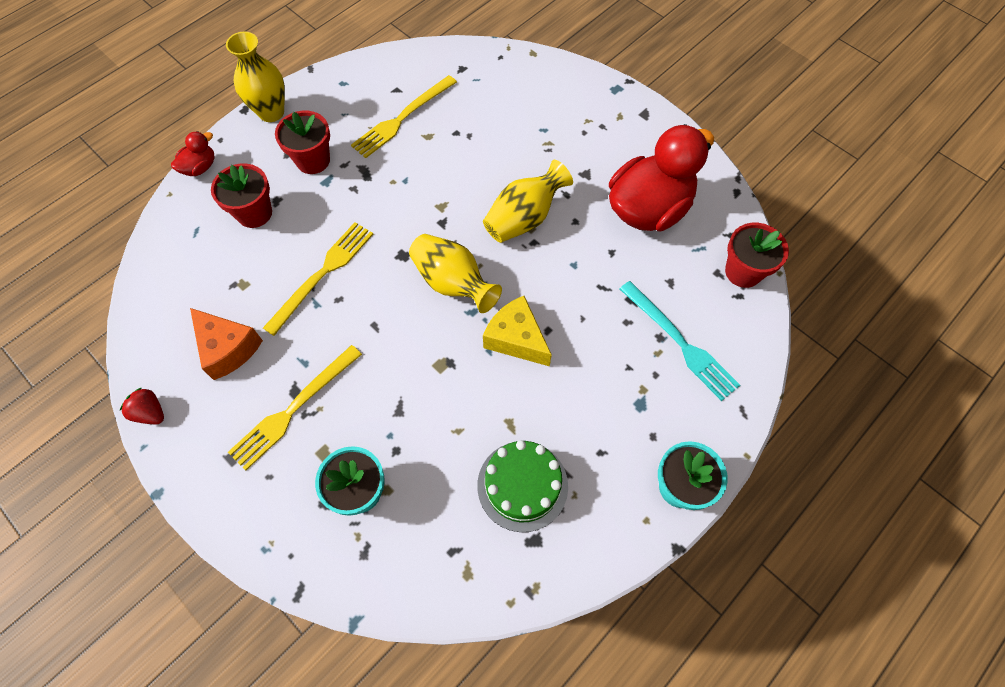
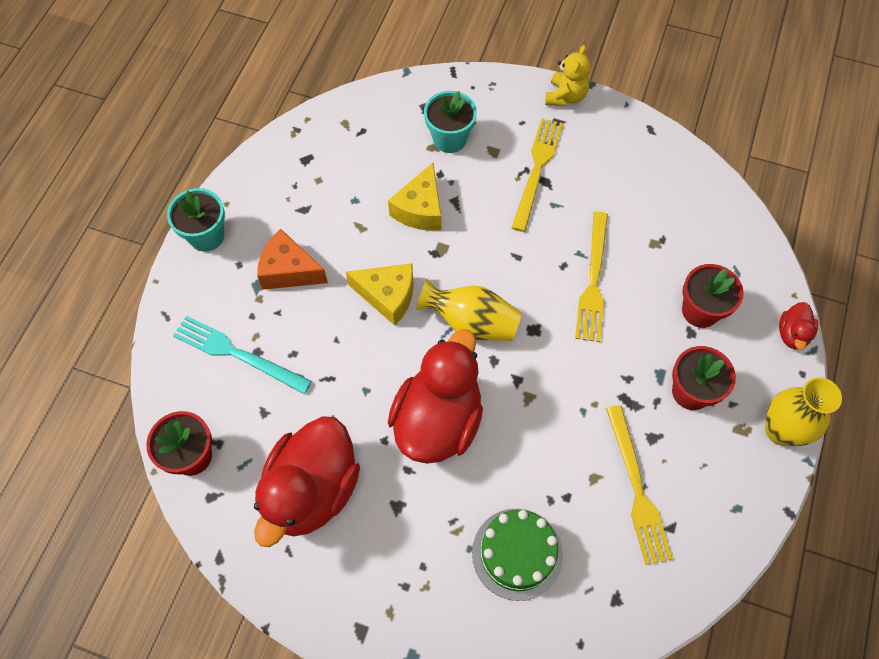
camera: 155 degrees right, 0 degrees up
(150, 412) = (641, 125): red strawberry -> none
(198, 489) = (565, 96): none -> yellow teddy bear
(228, 348) = (623, 190): orange cheese -> orange cheese (289, 270)
(402, 118) = (637, 489): yellow fork -> yellow fork turned 150 degrees clockwise
(439, 417) = (420, 209): none -> yellow cheese
(522, 485) = (330, 189): green cake -> green cake (517, 553)
(524, 218) = (438, 420): yellow vase -> red duck

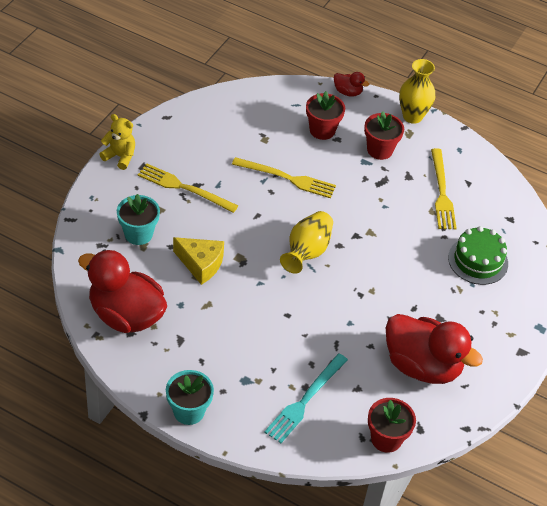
camera: 85 degrees left, 15 degrees down
(289, 270) = (236, 357): orange cheese -> none
(388, 296) = (274, 297): yellow cheese -> none
(438, 420) = (380, 285): red duck -> red duck (126, 315)
(637, 489) = (442, 192): yellow fork -> yellow fork turned 90 degrees clockwise

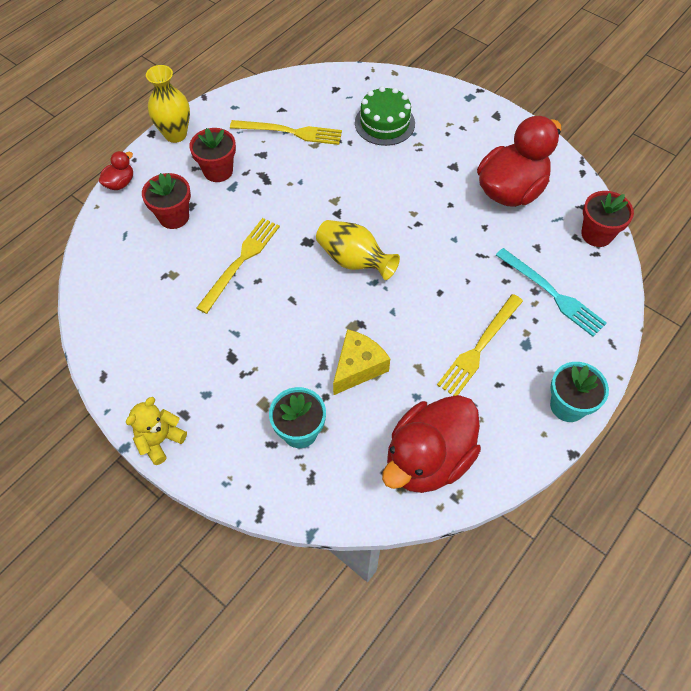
camera: 75 degrees left, 10 degrees up
(184, 188) = (233, 370): yellow fork -> yellow fork (479, 347)

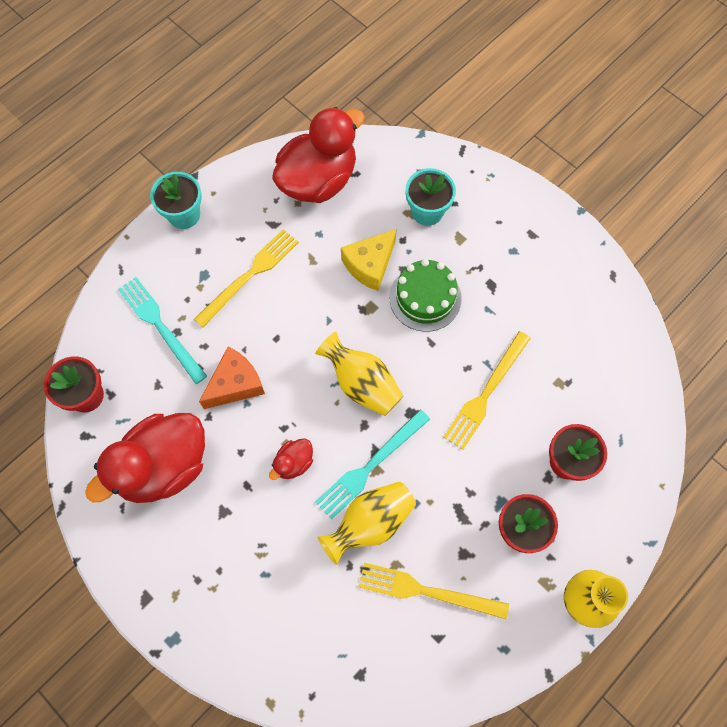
camera: 175 degrees left, 10 degrees up
(120, 183) = (640, 520): red duck -> red duck (293, 463)
(160, 440) = (551, 213): yellow teddy bear -> none
(336, 167) = (370, 523): none -> yellow vase
(340, 202) = (370, 466): none -> turquoise fork
(384, 123) = (299, 597): green cake -> green cake (425, 298)
(468, 252) = (235, 384): none -> orange cheese

